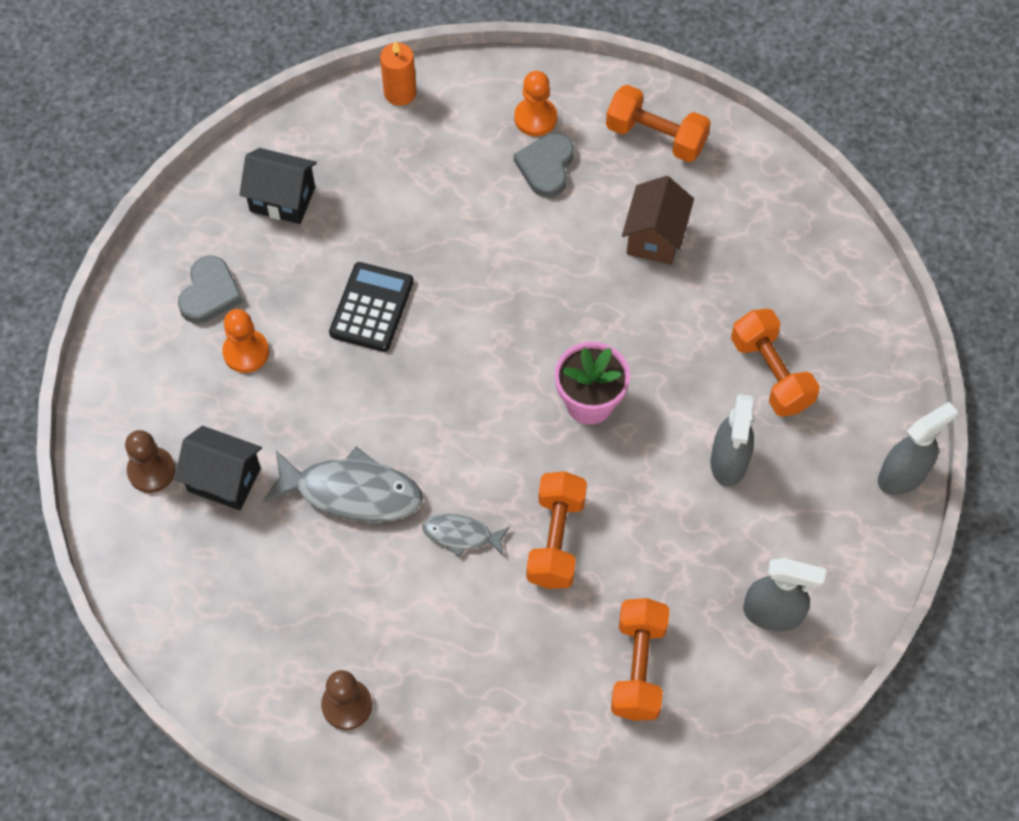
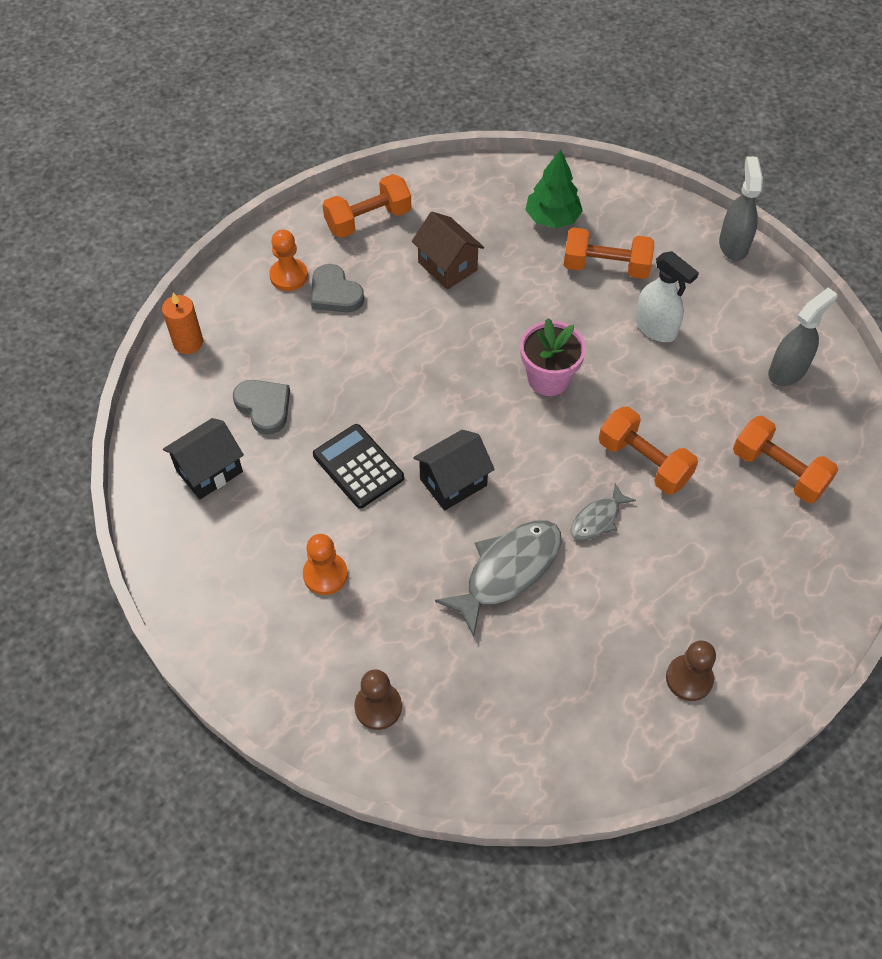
camera: 55 degrees left, 5 degrees down
(210, 293) = (249, 570): grey heart -> grey heart (264, 407)
(224, 480) = (428, 656): black house -> black house (453, 482)
(729, 462) = (656, 328): grey spray bottle -> white spray bottle
(794, 290) = (552, 218): none -> green tree

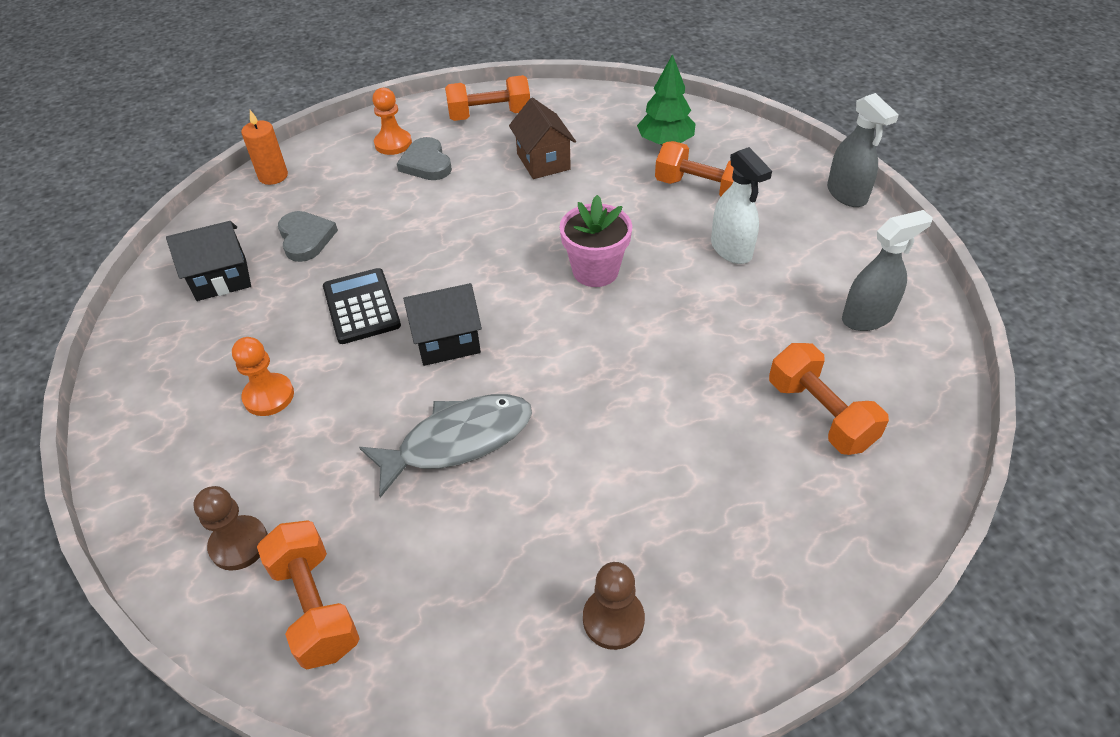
camera: 20 degrees right, 10 degrees down
(598, 519) = (584, 413): grey fish -> none
(644, 462) = (663, 369): orange dumbbell -> orange dumbbell (316, 606)
(733, 245) = (847, 194): grey spray bottle -> grey spray bottle turned 135 degrees clockwise

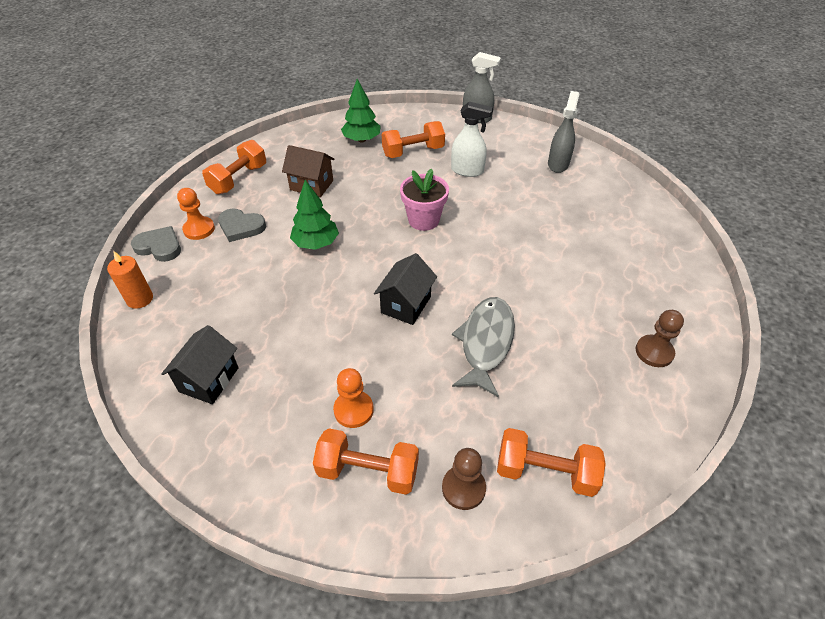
camera: 50 degrees left, 0 degrees up
(306, 238) = (229, 316): grey heart -> grey heart (159, 246)
(361, 306) = (329, 324): black calculator -> none
(462, 222) = (316, 243): none -> green tree
(820, 414) = (598, 213): orange dumbbell -> orange dumbbell (368, 471)

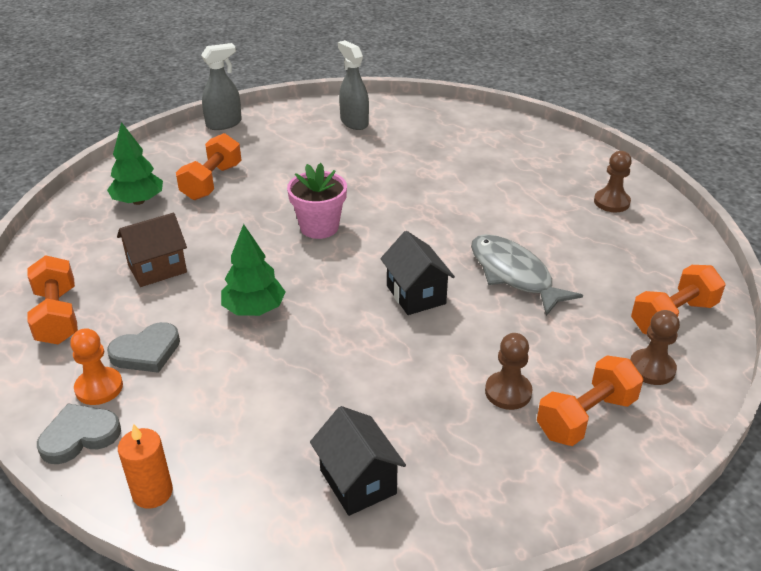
camera: 50 degrees left, 10 degrees down
(353, 410) = (508, 392): orange pawn -> brown pawn
(467, 170) = (289, 168): white spray bottle -> none

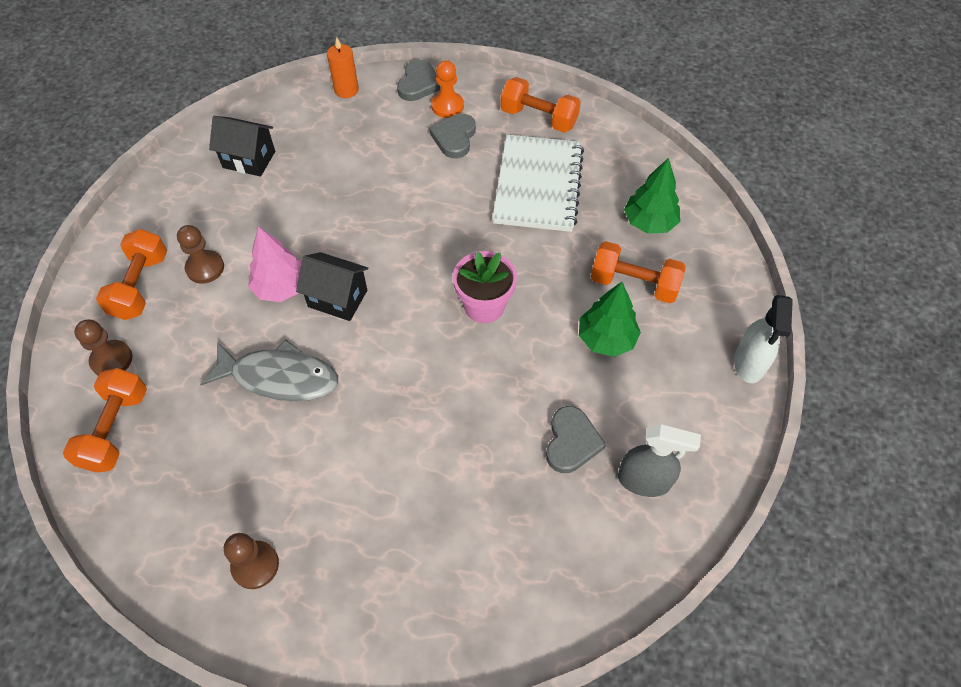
camera: 135 degrees right, 20 degrees up
(157, 269) = (538, 185): brown house -> white notebook
(212, 182) = (634, 284): orange dumbbell -> orange dumbbell turned 45 degrees counterclockwise
(224, 124) = (749, 363): grey spray bottle -> white spray bottle
(254, 309) = (432, 205): green tree -> green tree (606, 339)
(367, 150) = (571, 442): none -> grey heart
(453, 331) = (281, 287): none -> pink tree

